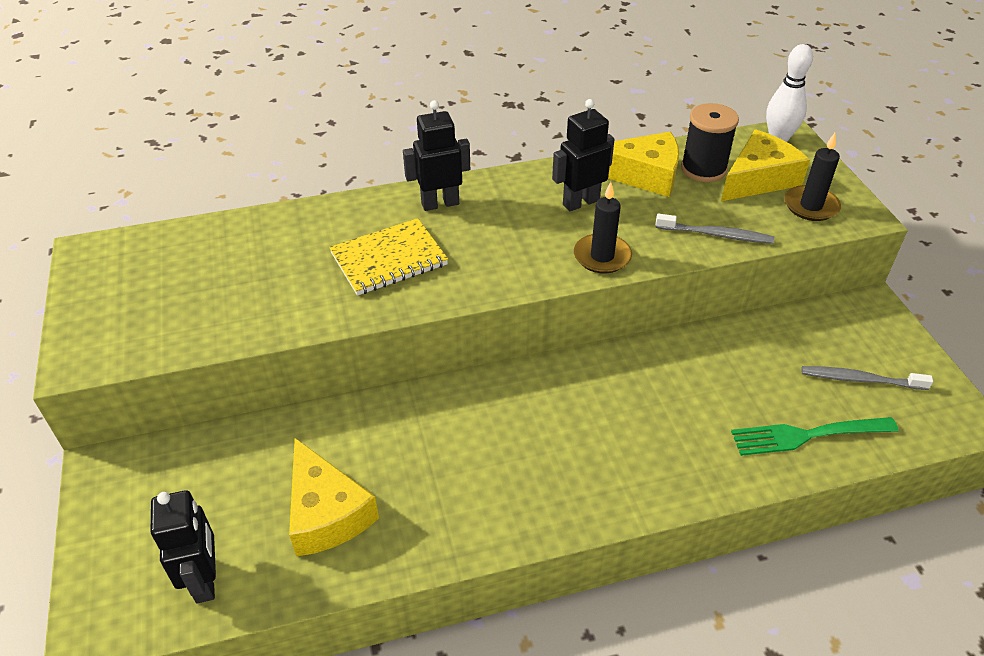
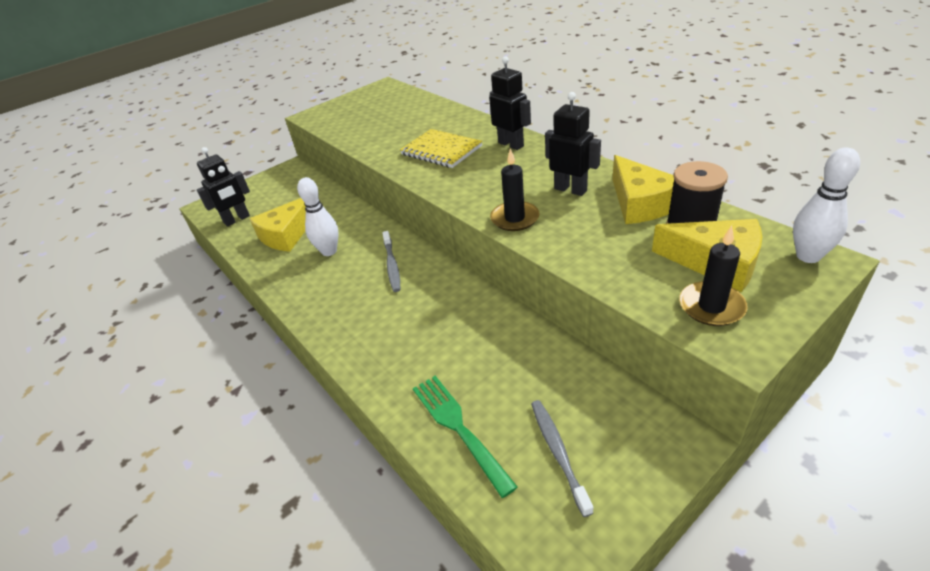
camera: 70 degrees right, 5 degrees down
(421, 470) = (329, 251): none -> white bowling pin
(716, 235) = (598, 262): grey toothbrush -> grey toothbrush (392, 265)

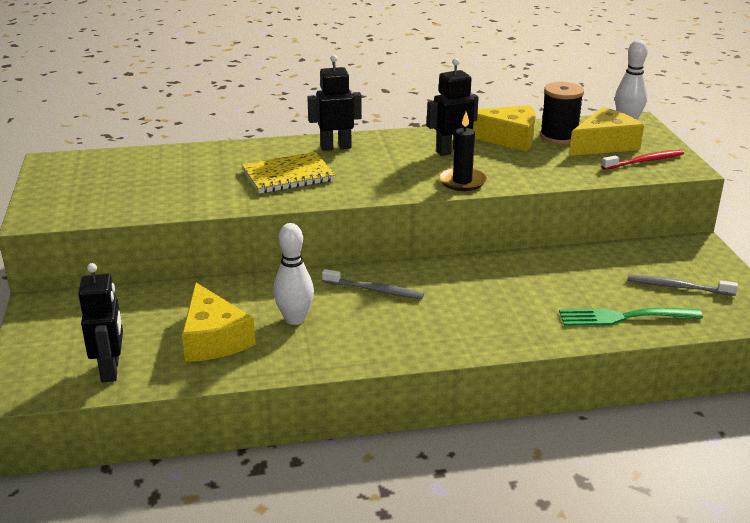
camera: 65 degrees left, 10 degrees down
(711, 306) = (644, 161): black candle -> red toothbrush

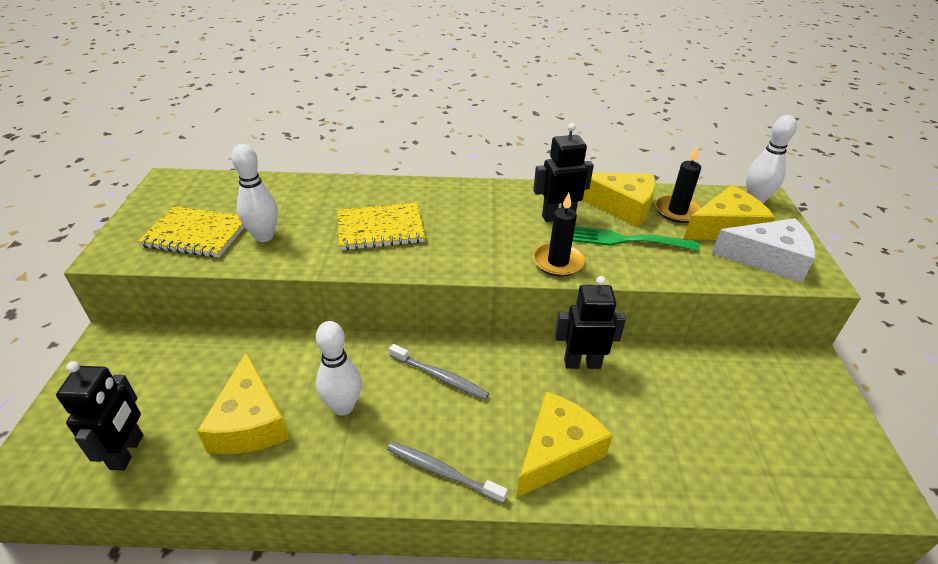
camera: 10 degrees right, 10 degrees up
(110, 197) = (196, 234): none -> yellow notebook
(178, 192) = (264, 236): none -> white bowling pin
(335, 147) = (442, 196): black robot -> black robot (582, 363)
(495, 323) = (557, 451): none -> yellow cheese
(559, 137) = (677, 211): black spool -> black candle
(623, 317) = (709, 468): green fork -> green fork (624, 240)
(644, 161) = (768, 259): red toothbrush -> white cheese
(677, 287) = (780, 428): grey toothbrush -> grey toothbrush (442, 472)

